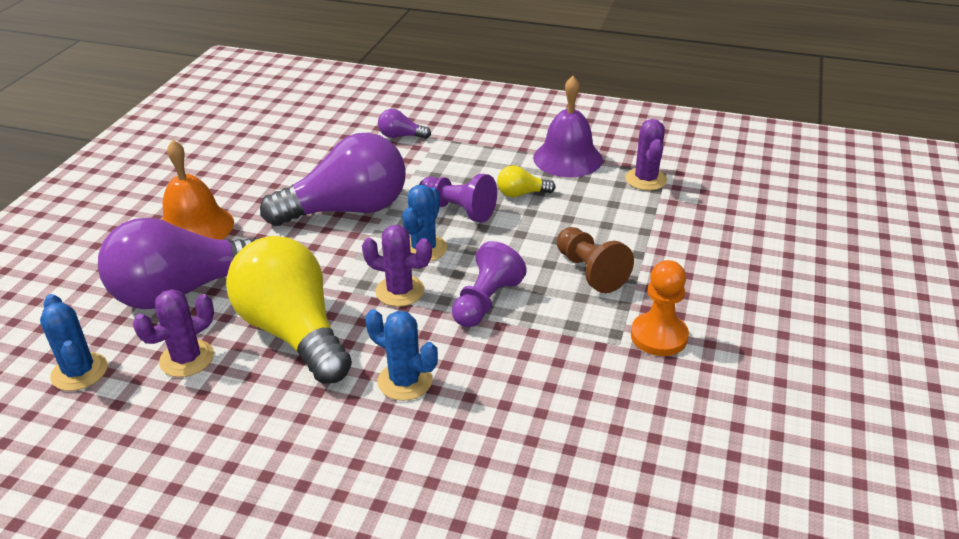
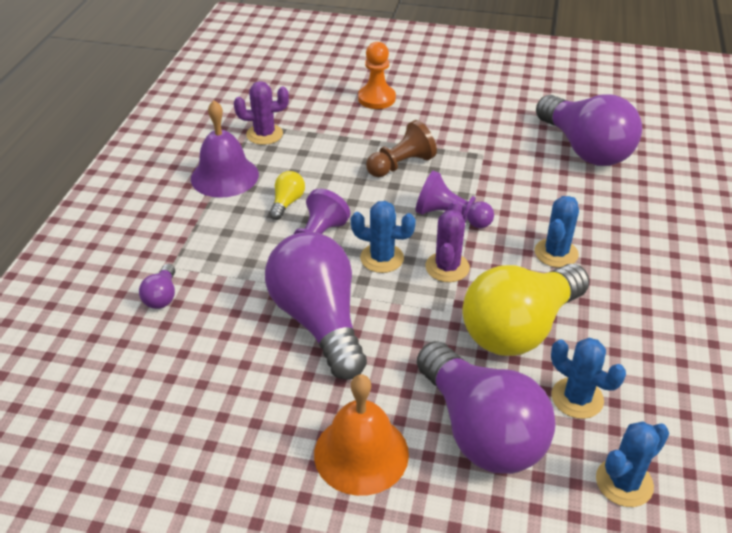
camera: 95 degrees left, 5 degrees up
(187, 359) = (577, 398): purple cactus -> blue cactus
(521, 194) = (287, 203): yellow light bulb -> yellow light bulb turned 150 degrees counterclockwise
(637, 457) = (585, 149): none -> purple light bulb
(659, 336) = (470, 137): orange pawn -> orange pawn (376, 98)

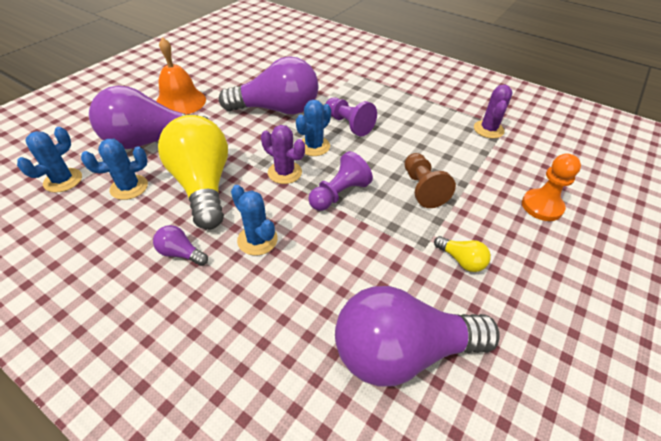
camera: 110 degrees right, 5 degrees up
(162, 296) = (333, 68): purple light bulb -> purple light bulb (181, 253)
(224, 176) = (438, 104): purple bell -> none
(287, 203) = (396, 122): yellow light bulb -> yellow light bulb (461, 260)
(624, 482) = (63, 180): blue cactus -> blue cactus turned 45 degrees clockwise

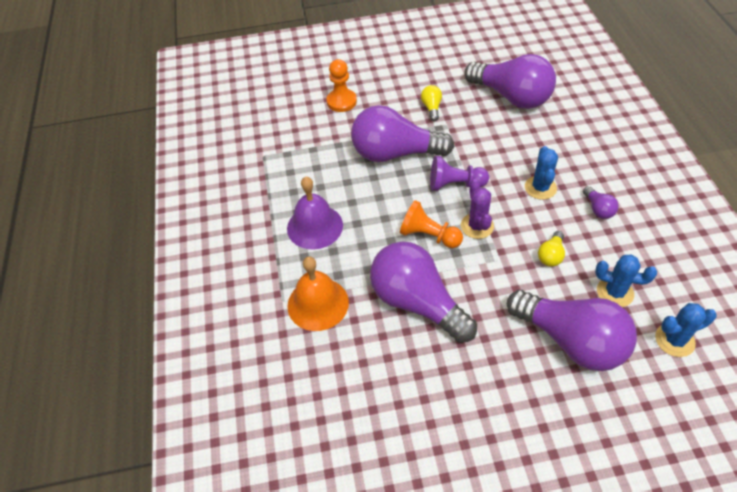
camera: 130 degrees left, 5 degrees up
(180, 101) = (507, 390): orange bell -> orange bell (318, 303)
(203, 185) = (551, 255): yellow light bulb -> yellow light bulb, size x0.41
(314, 146) = (429, 235): blue cactus -> orange pawn
(348, 124) = (374, 239): purple pawn -> none
(396, 110) = (315, 226): none -> purple bell
(422, 188) = (395, 153): brown pawn -> purple light bulb
(488, 129) = (277, 162): purple cactus -> none

